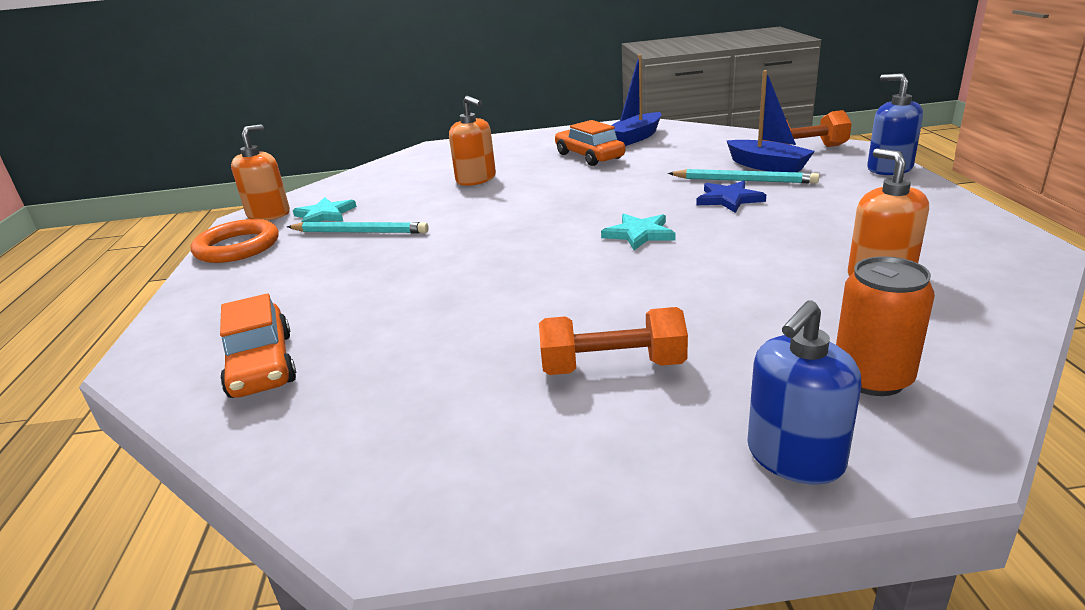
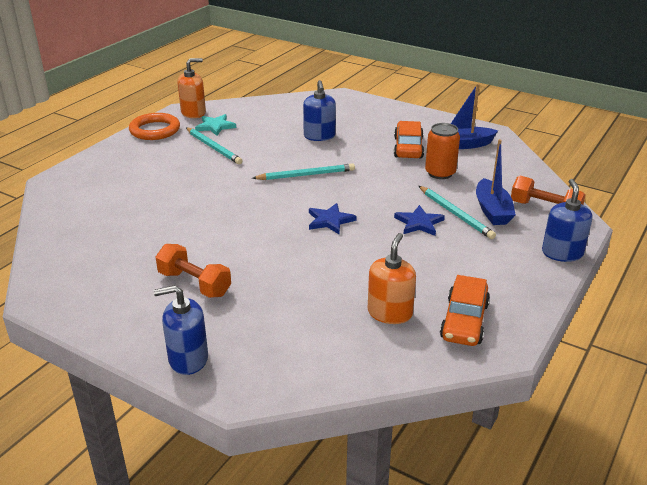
camera: 35 degrees right, 5 degrees up
(261, 365) = (85, 206): orange car -> orange car (464, 321)
(476, 179) = (319, 136): orange soap dispenser -> blue soap dispenser
(528, 211) = (306, 175): none -> turquoise pencil
(639, 234) = (330, 221): turquoise star -> blue star
(872, 378) = (276, 352): orange can -> orange can (440, 173)

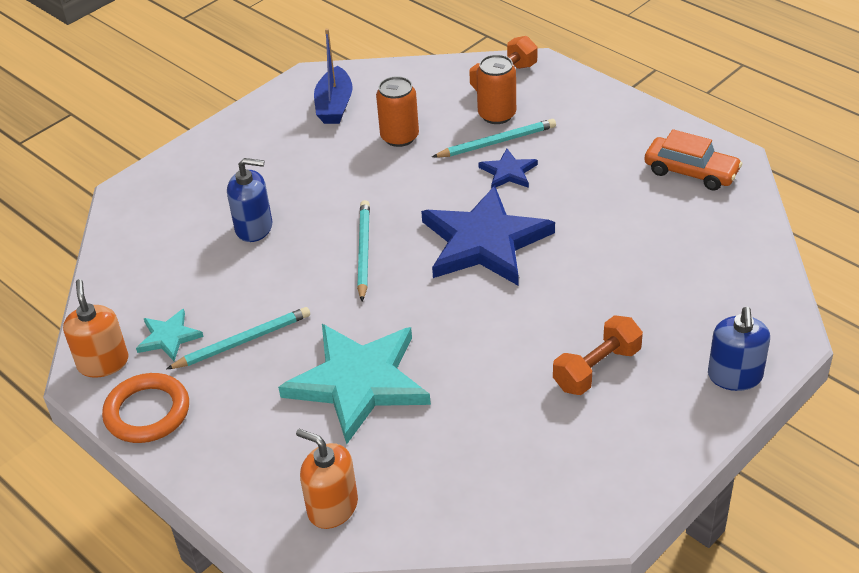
camera: 75 degrees left, 10 degrees up
(179, 189) = (358, 382): none -> turquoise star
(330, 221) = (484, 242): blue star -> blue star, size x2.16
(390, 313) = (672, 219): orange soap dispenser -> orange soap dispenser (332, 507)
(408, 148) = (323, 152): orange car -> none
(492, 211) = (497, 115): blue boat -> orange can
(562, 253) = (589, 87): blue soap dispenser -> none

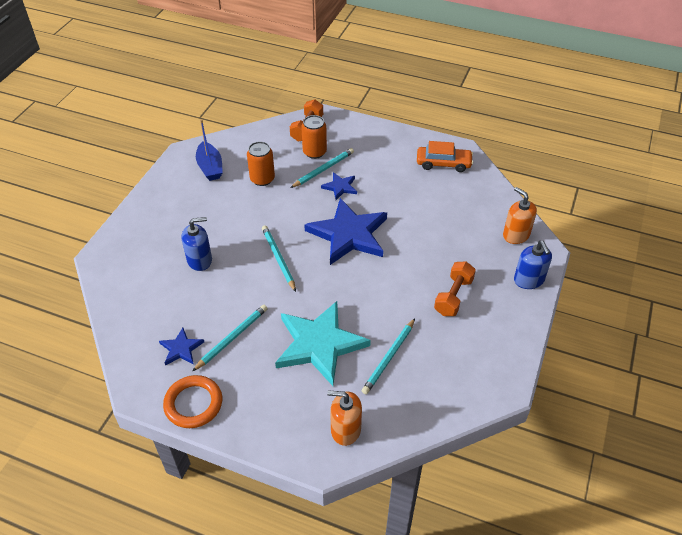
camera: 25 degrees left, 5 degrees up
(103, 363) = (145, 378): orange soap dispenser -> orange soap dispenser (516, 235)
(169, 337) = (181, 349): turquoise star -> blue star
(449, 428) = (389, 358): none -> turquoise pencil

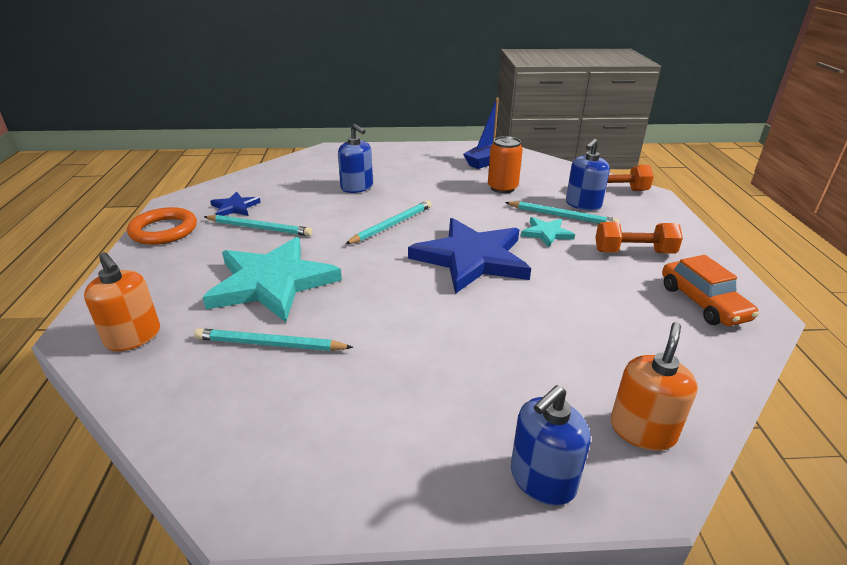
camera: 65 degrees right, 15 degrees down
(314, 152) = (583, 204): orange can -> blue soap dispenser
(340, 187) = (546, 233): blue star -> turquoise star
(345, 429) = (133, 337): orange soap dispenser -> orange soap dispenser turned 150 degrees clockwise
(453, 296) = (428, 381): orange dumbbell -> orange dumbbell (634, 252)

